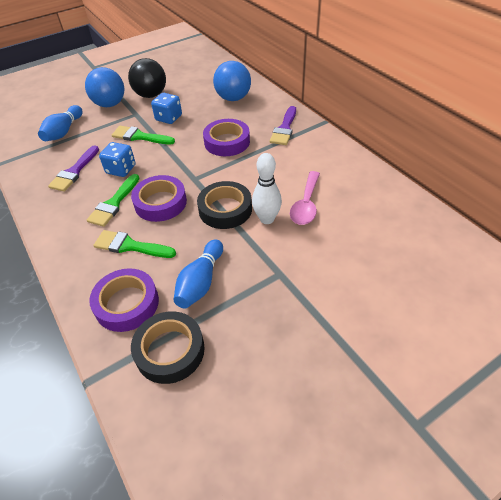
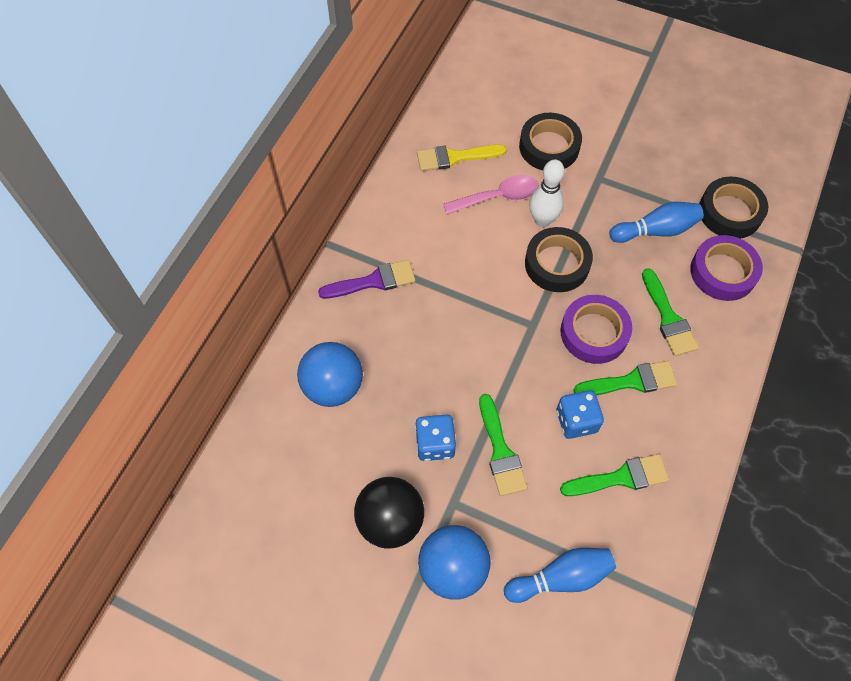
camera: 125 degrees left, 15 degrees up
(74, 172) = (621, 477): purple brush -> green brush
(227, 142) = (442, 331): purple tape -> none
(335, 257) = (549, 147): none -> black tape
(360, 197) = (454, 157): none -> yellow brush

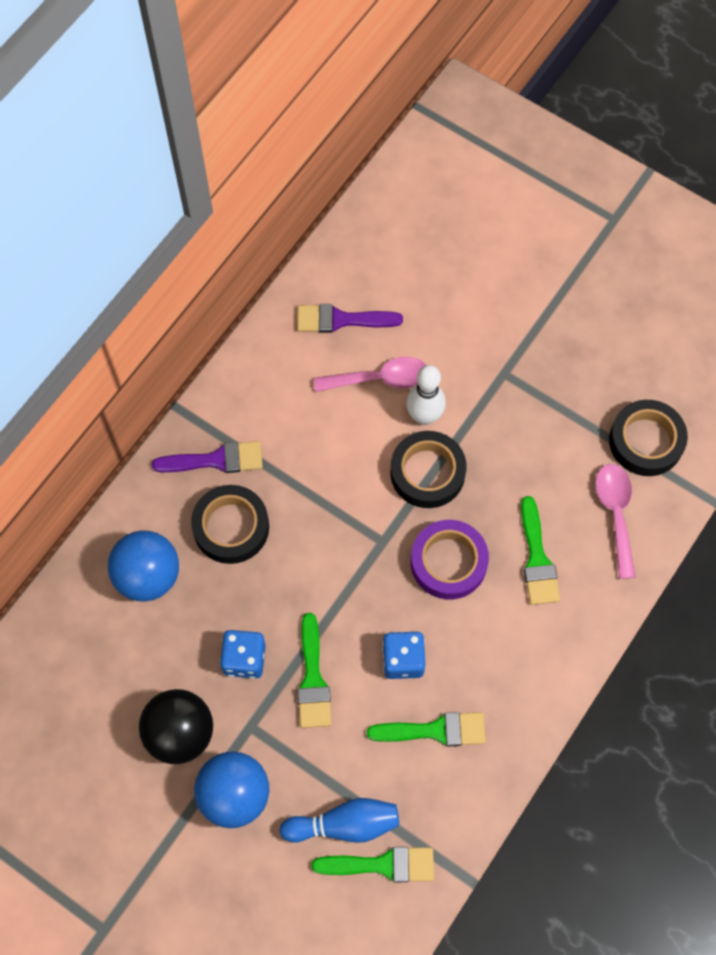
camera: 10 degrees right, 5 degrees up
(454, 157) = (341, 320): yellow brush -> purple brush
(549, 147) = (455, 323): black tape -> black tape (231, 527)
(631, 381) = (475, 625): green brush -> green brush (382, 864)
(656, 230) = (552, 450): blue bowling pin -> none
(723, 272) = (615, 514): purple tape -> pink spoon

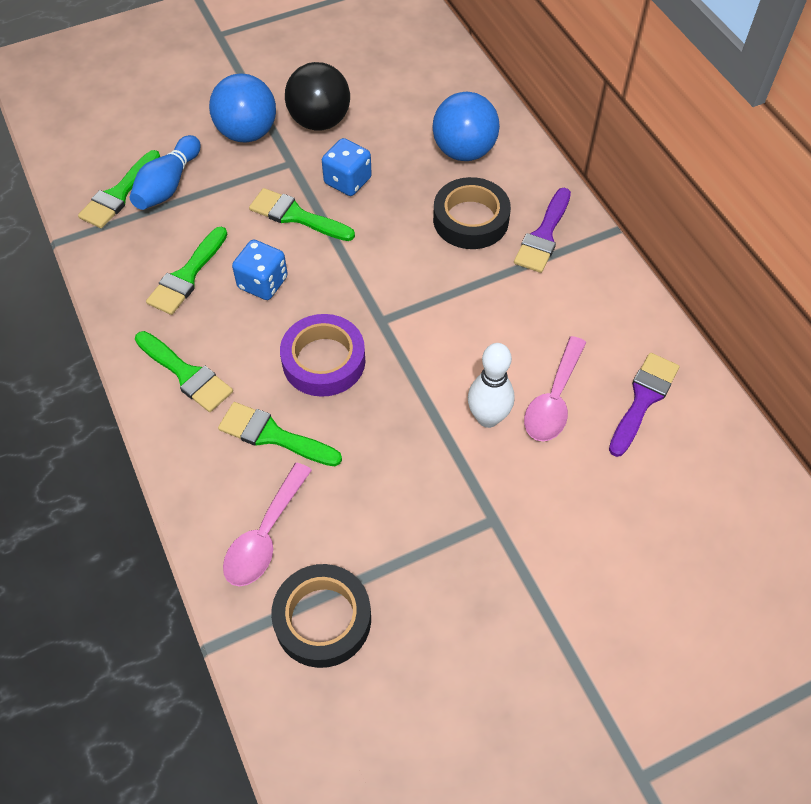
camera: 120 degrees right, 10 degrees down
(427, 473) = (425, 389): black tape -> none
(528, 661) = (186, 374): none -> green brush
(615, 514) = (265, 535): pink spoon -> pink spoon turned 90 degrees clockwise

